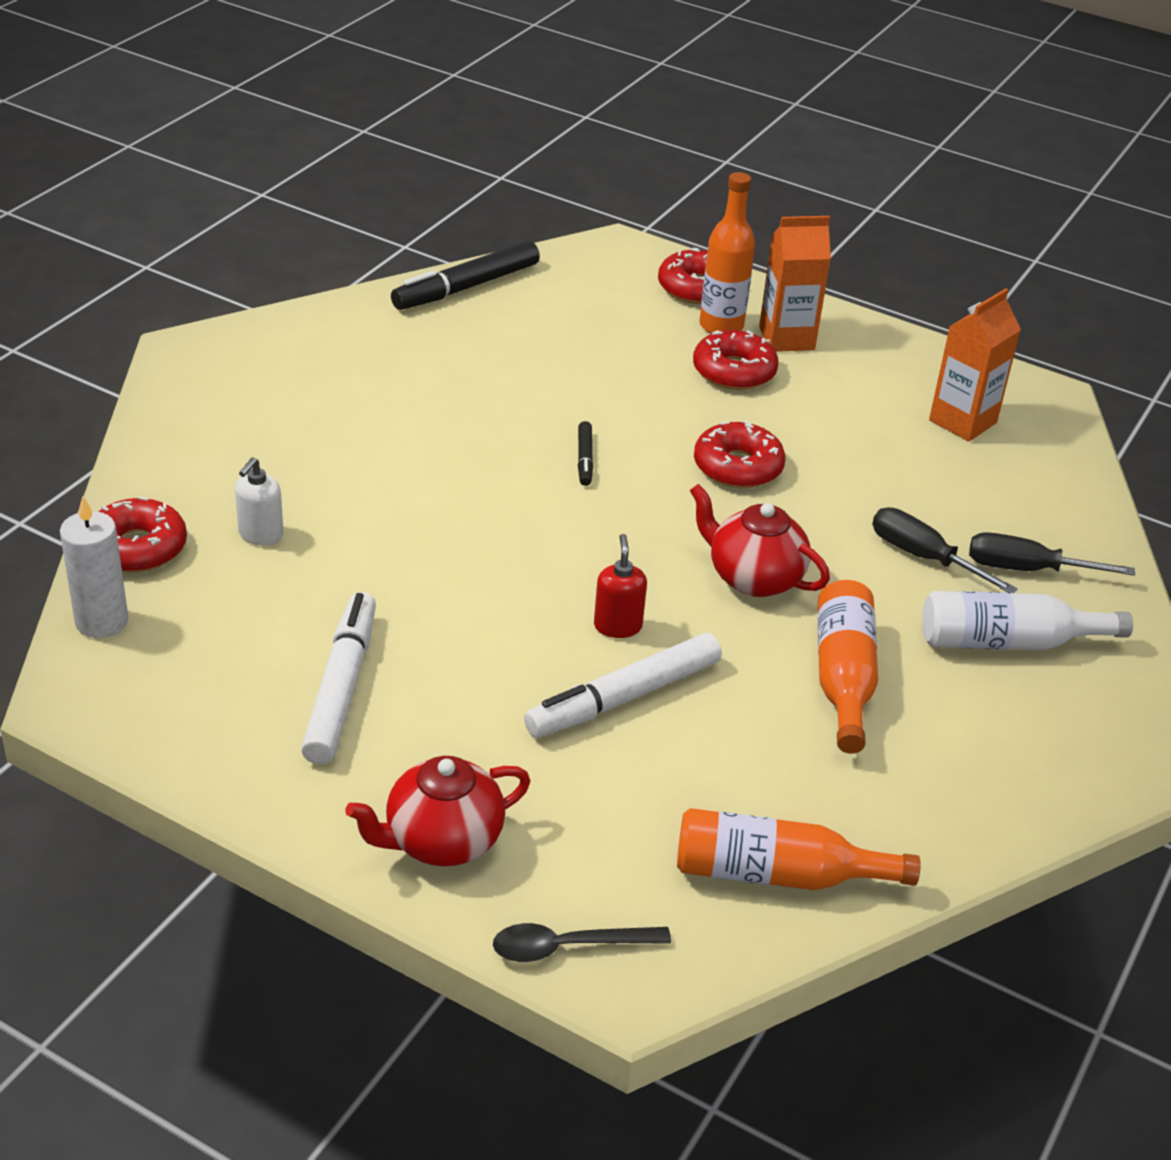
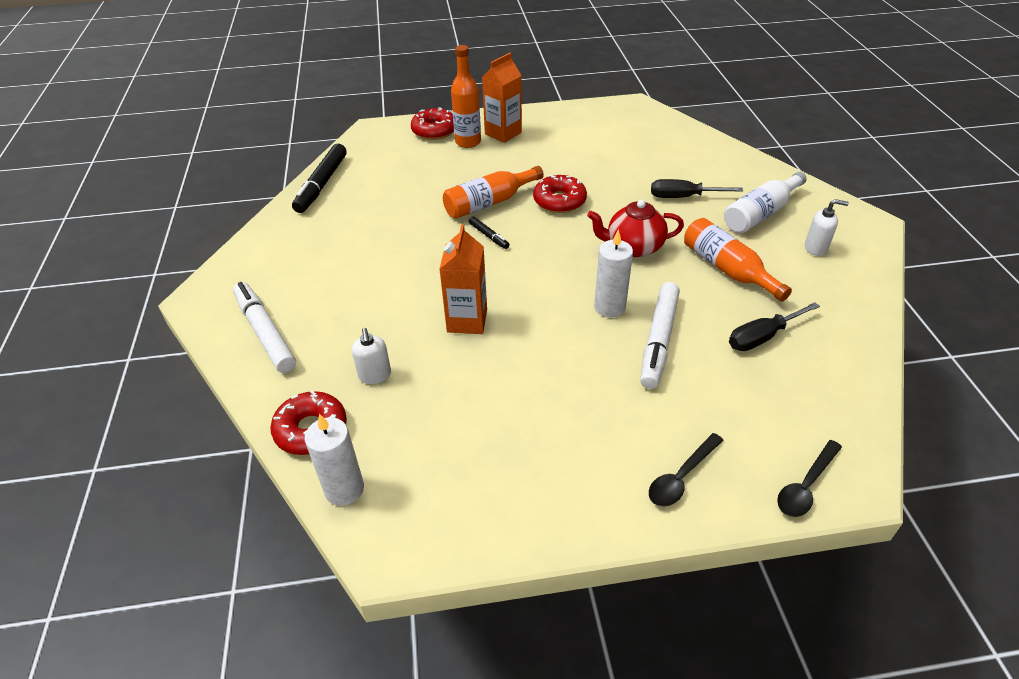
camera: 35 degrees left, 5 degrees up
(341, 687) = (526, 430): white marker -> white marker (265, 332)
(441, 841) = (681, 477): red teapot -> black spoon
(617, 626) = (609, 307): red soap dispenser -> white candle
(734, 371) = (500, 159): red donut -> none
(776, 874) = (828, 378): orange bottle -> orange bottle (489, 203)
(962, 421) = (619, 132): orange carton -> orange carton (467, 321)
(1019, 730) = (816, 248): none -> white soap dispenser
(1027, 569) = (725, 179): black screwdriver -> black screwdriver (762, 337)

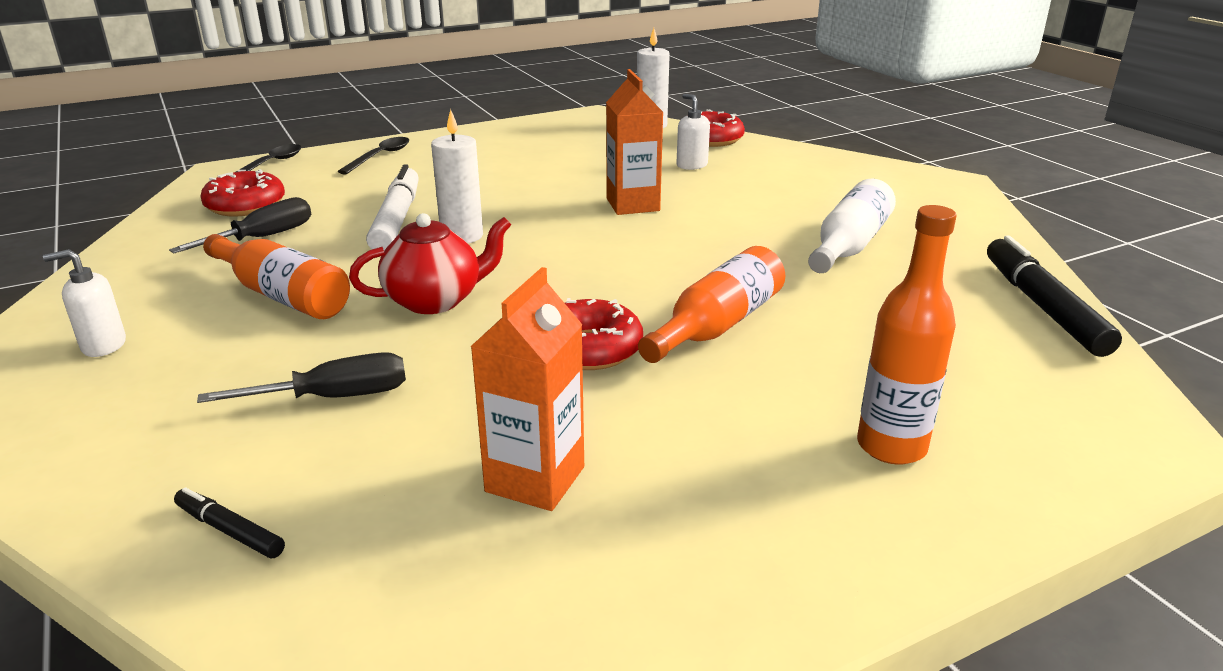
camera: 160 degrees right, 15 degrees down
(265, 332) = (839, 172): white marker -> none
(434, 131) = (1011, 465): red donut -> red donut (245, 205)
(488, 236) = (676, 280): black marker -> black marker (230, 531)
(503, 133) = (832, 492): orange carton -> orange carton (535, 479)
(760, 213) = (174, 390): white bottle -> white bottle (849, 245)

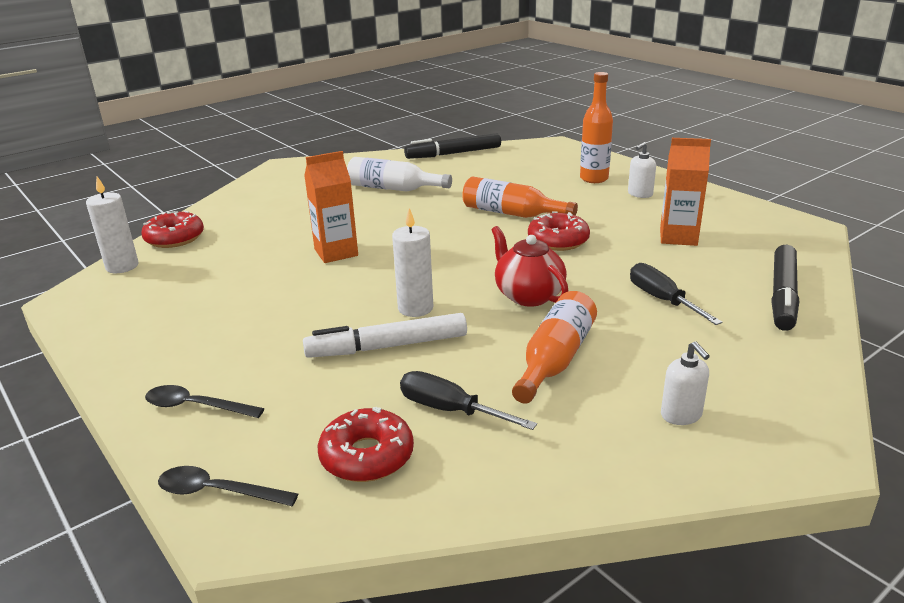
camera: 100 degrees left, 0 degrees up
(230, 531) = (783, 295): black marker -> black marker, size x2.04
(691, 165) = (244, 240): white soap dispenser -> white soap dispenser (640, 194)

